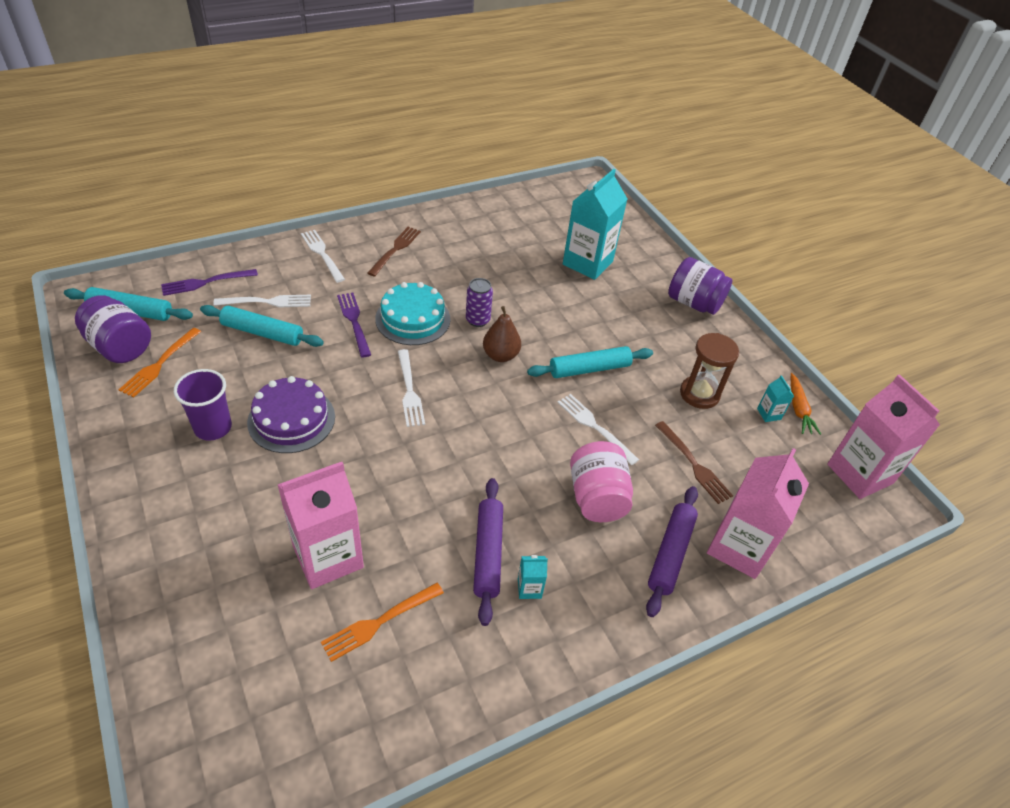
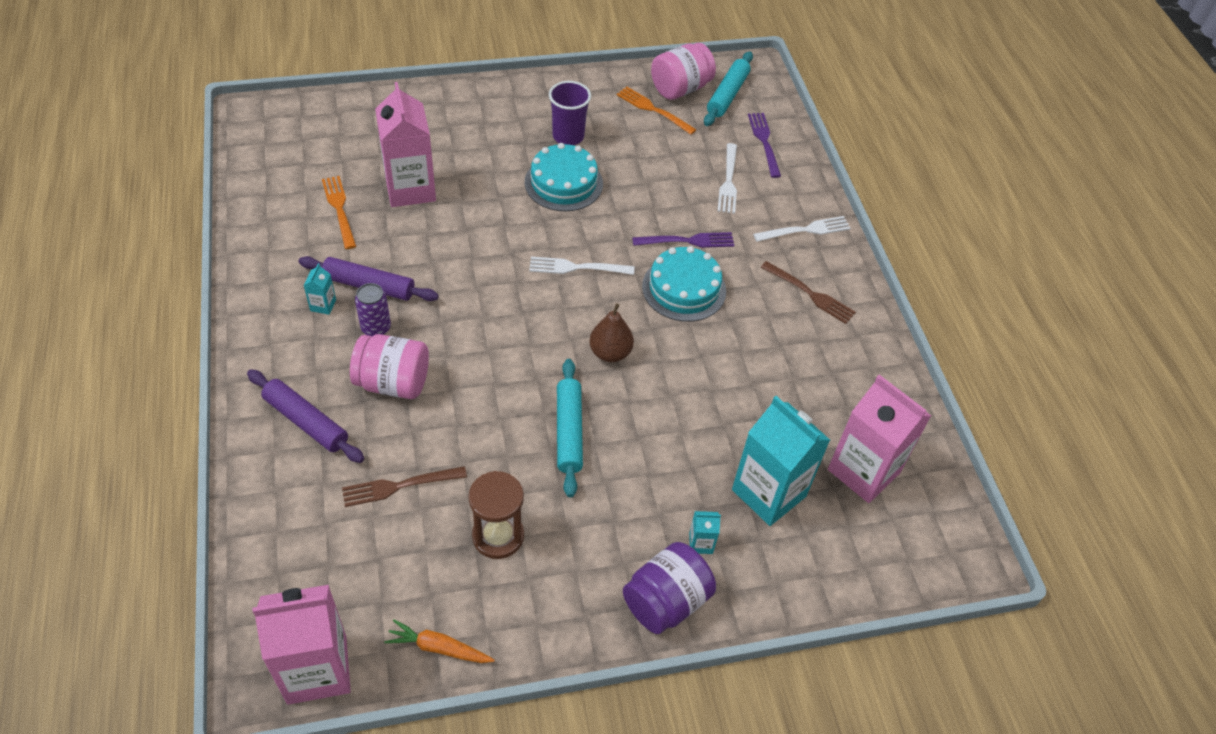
camera: 105 degrees right, 5 degrees up
(120, 347) = (680, 88): purple jar -> pink jar
(262, 333) = (682, 174): turquoise rolling pin -> none
(291, 419) = (563, 183): purple cake -> turquoise cake
(477, 320) = (672, 345): purple can -> purple can (376, 328)
(595, 427) = (482, 409): white fork -> none
(739, 547) = (285, 485): pink carton -> pink carton (863, 471)
(769, 414) = (442, 605): turquoise carton -> turquoise carton (701, 543)

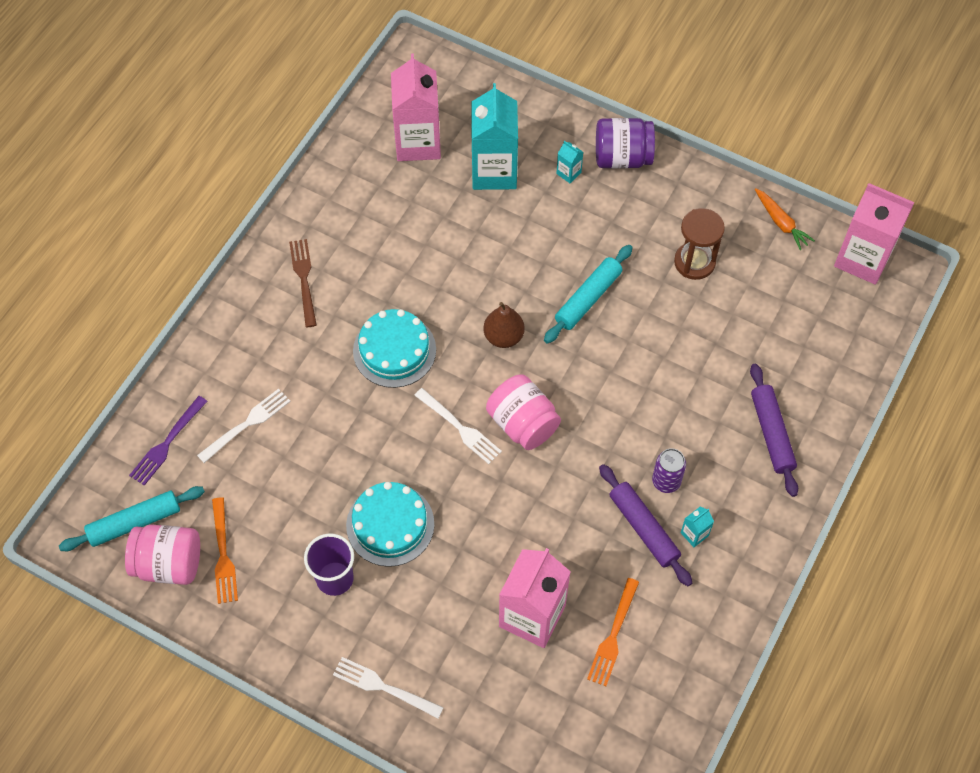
camera: 135 degrees left, 10 degrees up
(393, 382) = (685, 423): pink jar -> pink jar (523, 423)
(399, 486) = (736, 339): brown fork -> none
(687, 241) = (346, 390): purple fork -> none
(805, 230) = (240, 333): white fork -> white fork (384, 687)

